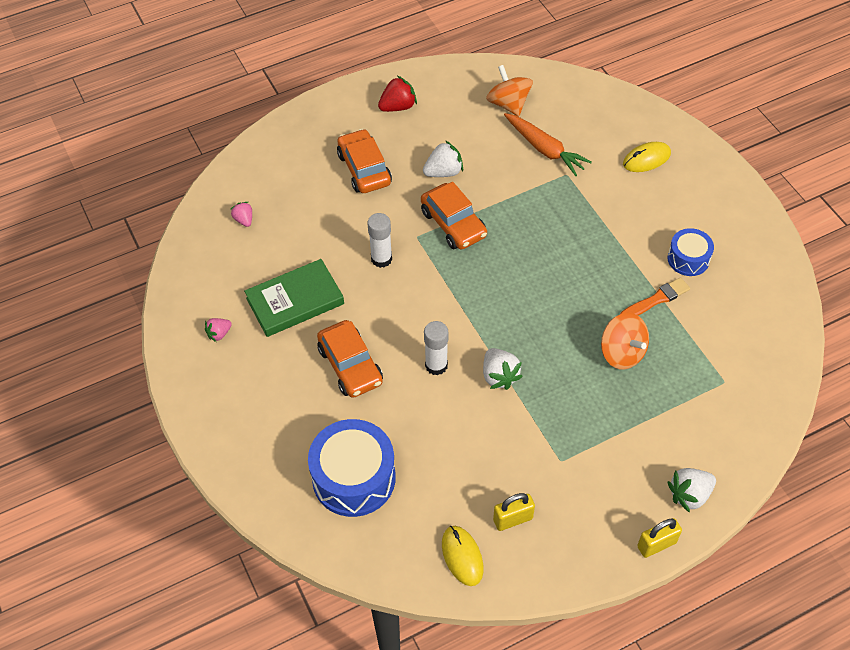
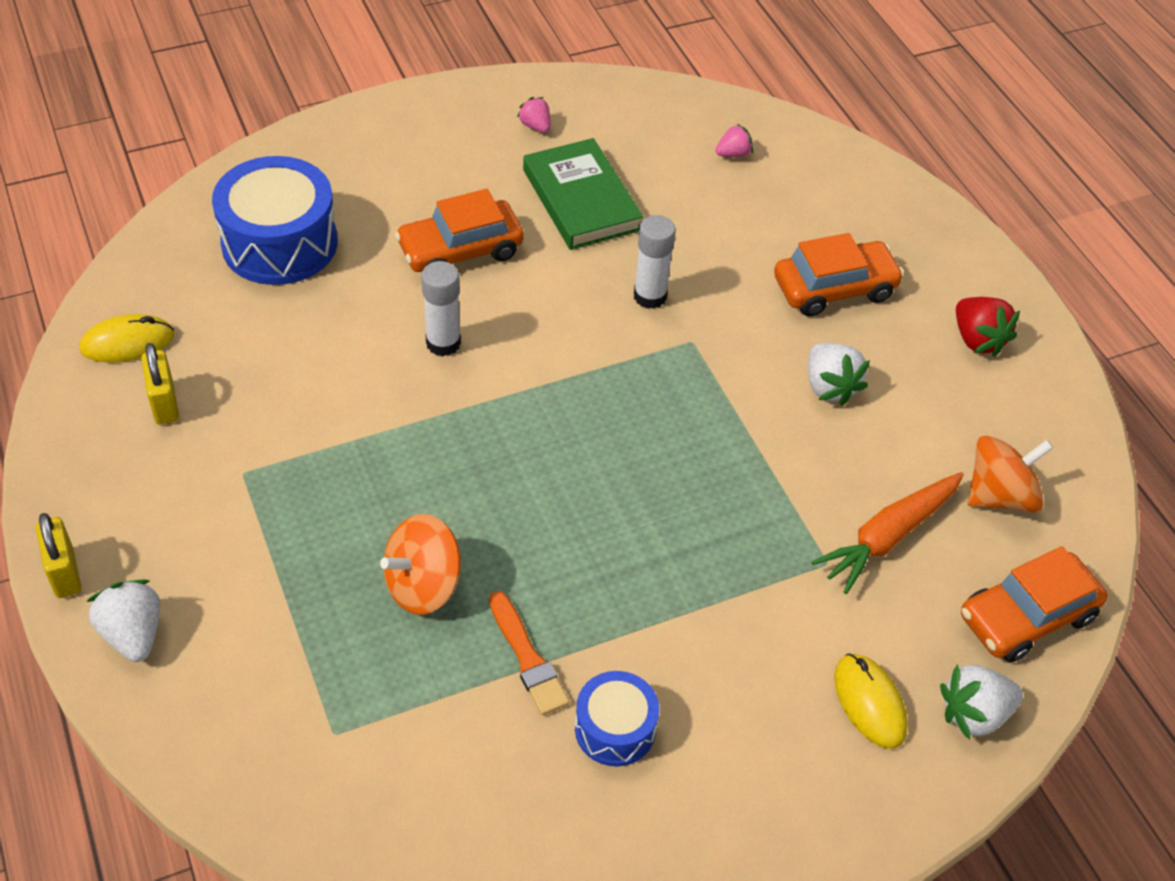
camera: 90 degrees right, 5 degrees down
(453, 224) = (715, 389): orange car -> orange car (1026, 617)
(499, 376) = (409, 415): white strawberry -> white strawberry (974, 714)

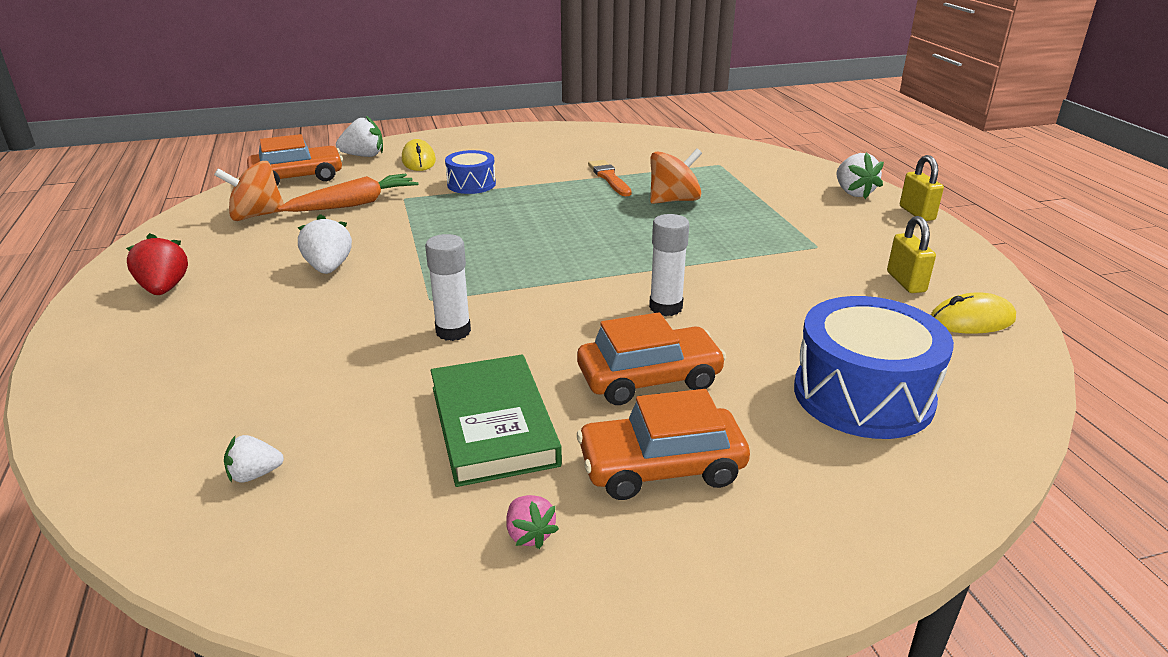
camera: 170 degrees left, 20 degrees down
(615, 729) = (564, 159): blue drum -> blue drum (471, 184)
(733, 154) = (254, 475): pink strawberry -> white strawberry
(834, 289) = (259, 329): orange car -> orange car (661, 467)

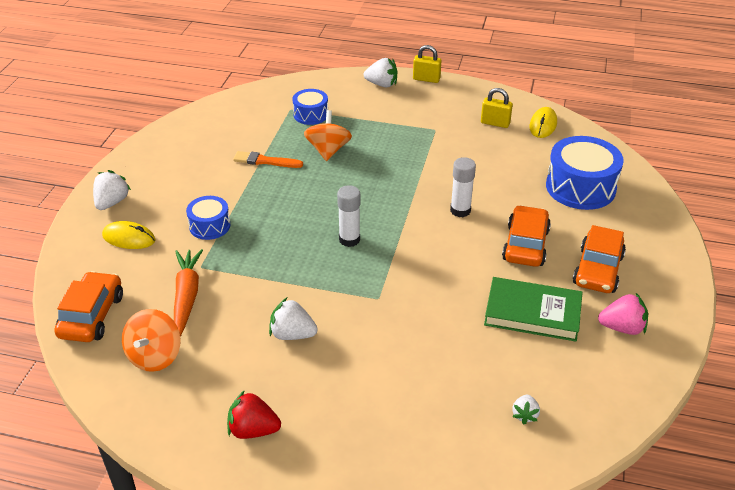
camera: 60 degrees left, 10 degrees up
(364, 156) = (82, 266): white strawberry -> white strawberry (112, 202)
(453, 331) = (426, 299): white glue stick -> white glue stick (349, 239)
(529, 534) = (622, 328): pink strawberry -> pink strawberry, size x1.63
(726, 175) = (311, 115): none -> blue drum

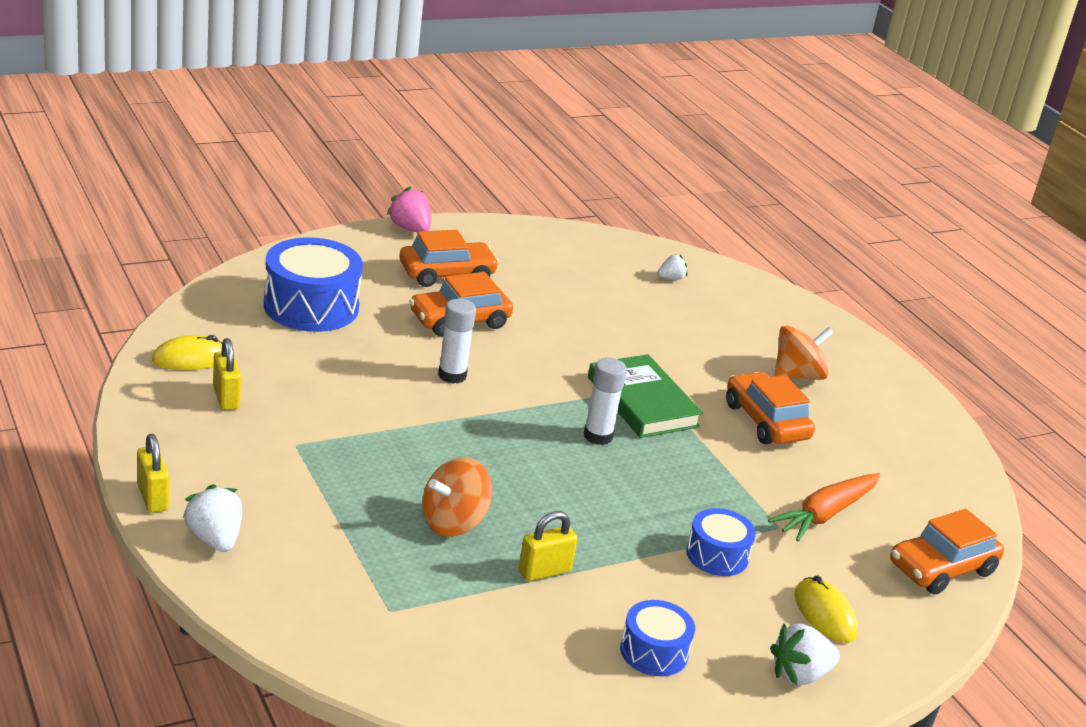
camera: 135 degrees left, 10 degrees down
(155, 356) = (909, 494): orange spinning top -> orange spinning top (797, 375)
(253, 430) = (878, 401): red strawberry -> none
(265, 161) = (544, 571): orange brush -> yellow padlock
(292, 334) = (766, 421): white strawberry -> orange car
(311, 115) = (382, 580): blue drum -> blue drum (654, 652)
(532, 313) = (553, 297): green book -> green book (642, 402)
(622, 328) = (511, 251): pink strawberry -> pink strawberry (410, 229)

